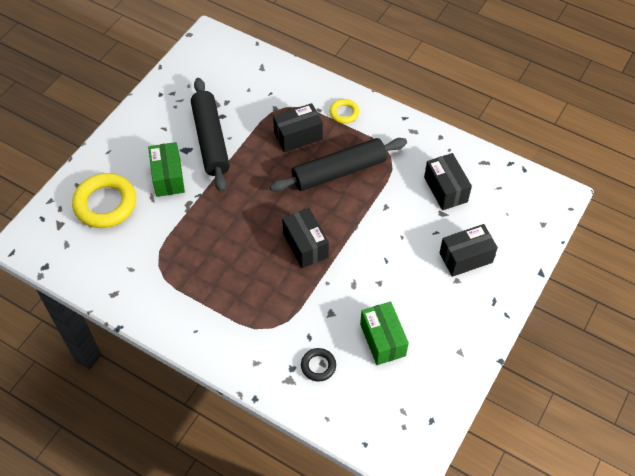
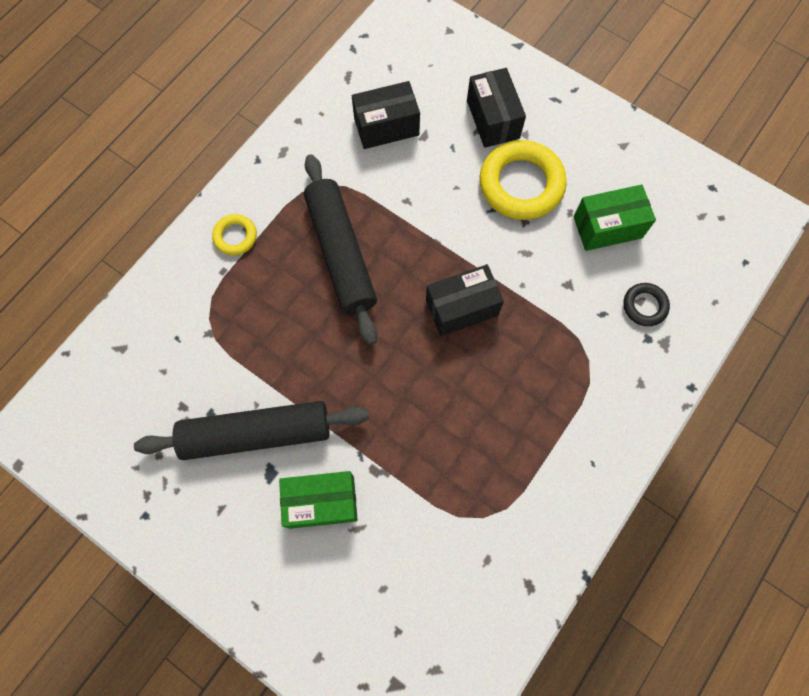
camera: 85 degrees left, 15 degrees up
(105, 204) = (362, 606): yellow ring -> yellow ring (521, 184)
(298, 136) = (268, 303): black box -> none

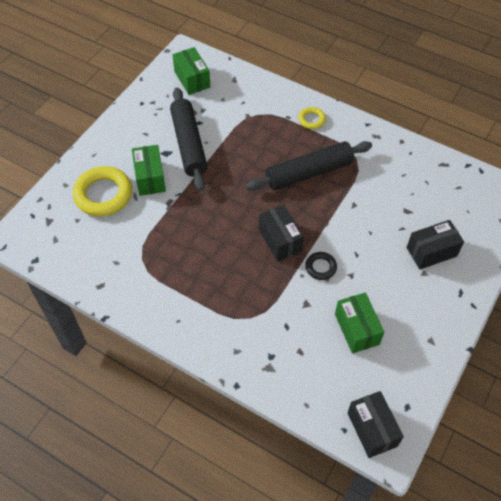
camera: 85 degrees right, 15 degrees down
(105, 421) = (192, 79): none -> green box
(386, 127) = (409, 189): black box -> black box (372, 429)
(521, 184) = (381, 272): yellow ring -> yellow ring (103, 194)
(644, 306) = (296, 354): black ring -> black ring (320, 267)

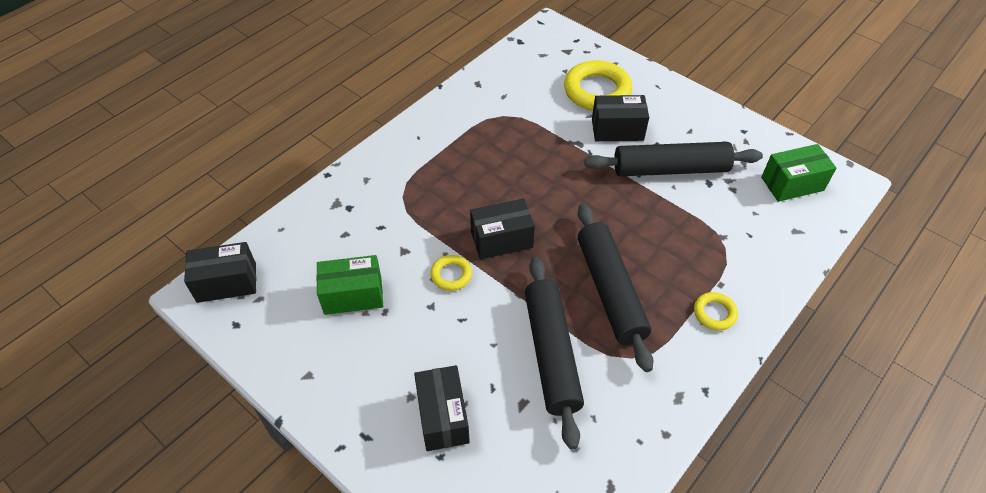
camera: 100 degrees right, 5 degrees down
(150, 178) = (617, 130): green box -> black box
(320, 267) = (451, 275): black ring -> yellow ring
(367, 200) = (551, 353): none -> black rolling pin

